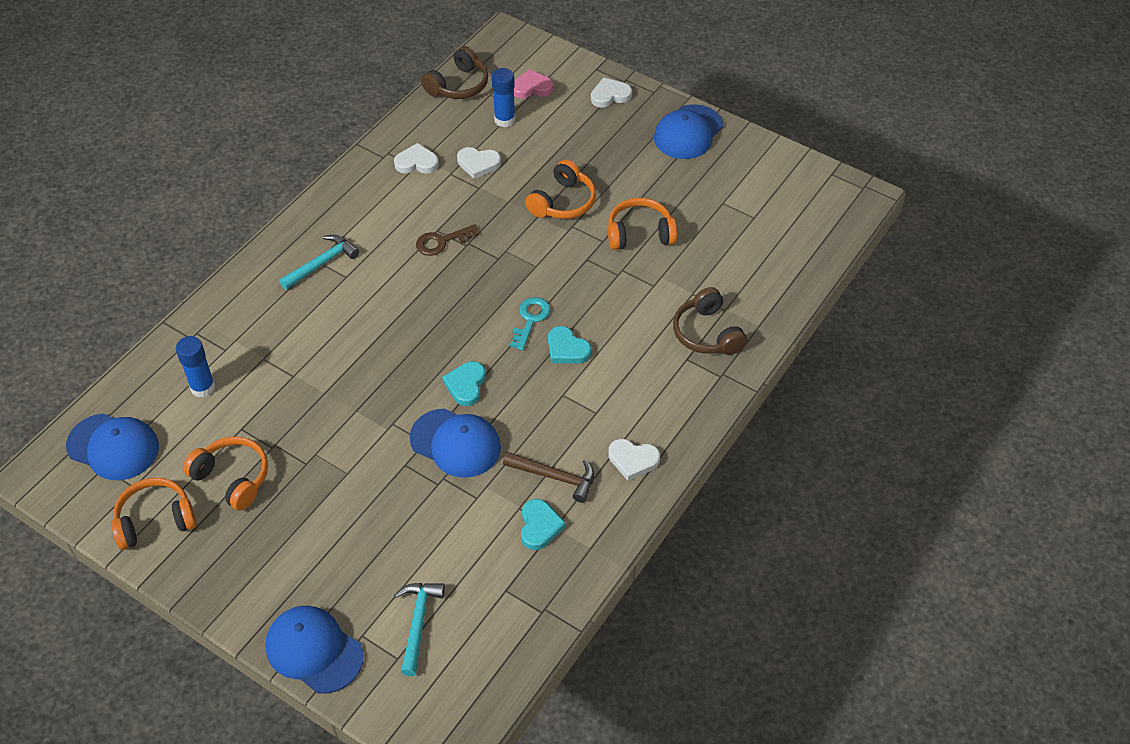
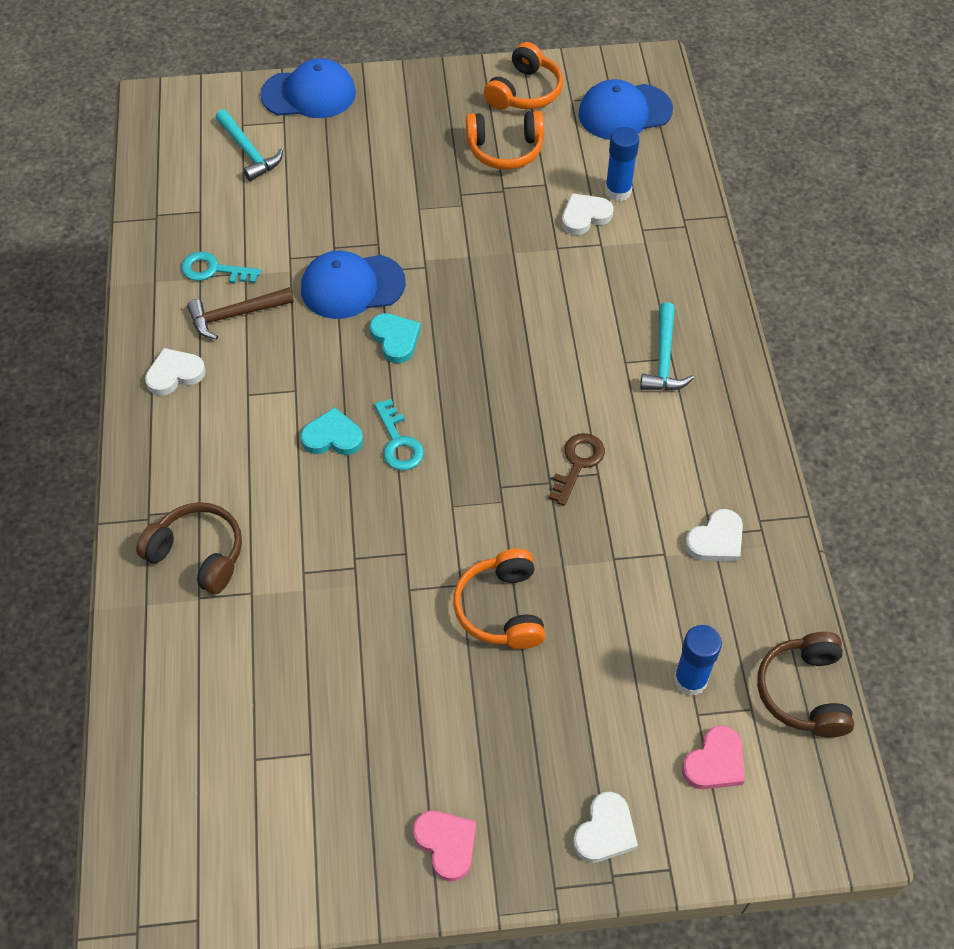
camera: 140 degrees right, 5 degrees up
(478, 164) = (649, 590): white heart -> white heart (584, 216)
(539, 526) = (213, 270): turquoise heart -> turquoise key
(639, 233) = (375, 630): orange headphones -> none
(688, 132) = (446, 844): blue cap -> pink heart

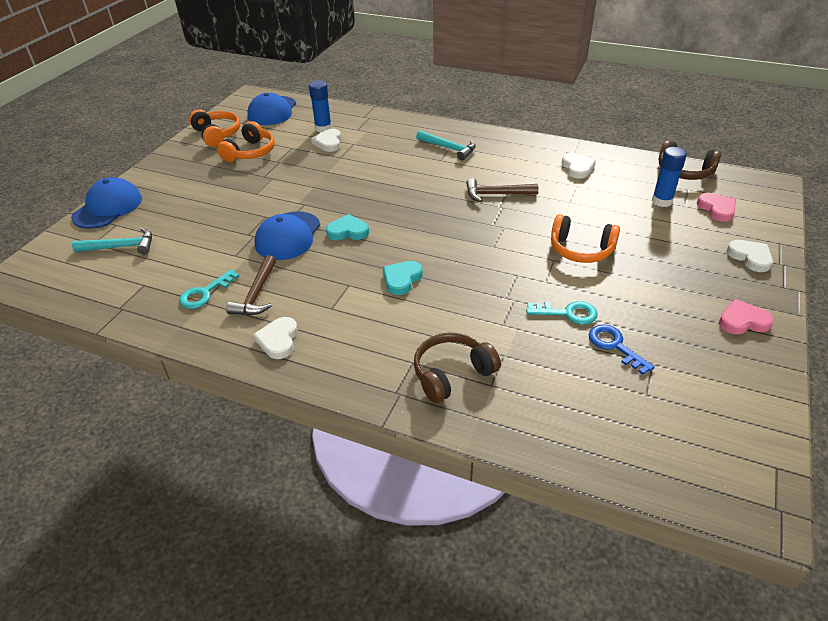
camera: 60 degrees left, 15 degrees down
(322, 704) = (615, 346): none -> blue key
(398, 442) = (429, 253): turquoise key -> turquoise key (568, 313)
(577, 463) = (496, 194): brown key -> brown hammer

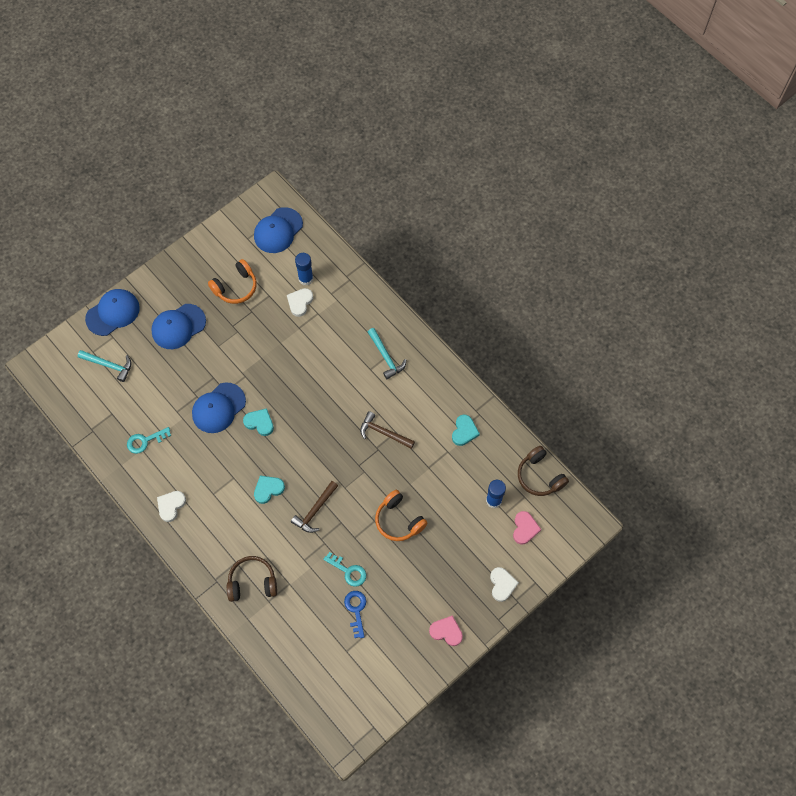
camera: 25 degrees right, 25 degrees up
(198, 194) = (178, 326): none -> blue cap
(217, 134) = (221, 247): orange headphones -> none
(256, 294) = (175, 458): brown hammer -> brown hammer (315, 510)
(577, 168) = (464, 431): white heart -> turquoise heart

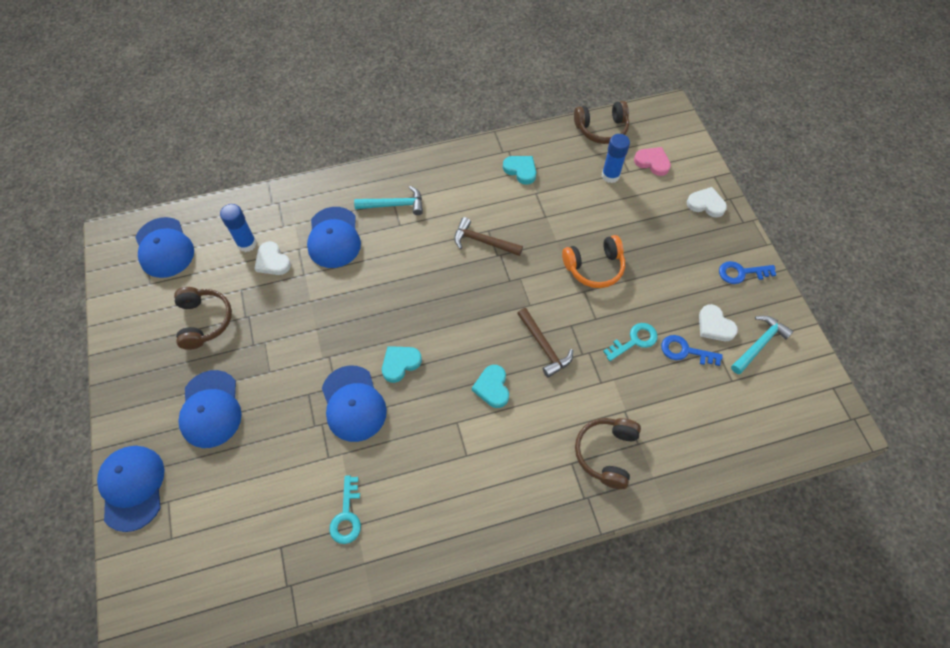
camera: 65 degrees left, 5 degrees down
(109, 365) = (206, 523): turquoise hammer -> turquoise hammer (759, 344)
(171, 506) = (457, 516): white heart -> white heart (714, 325)
(236, 287) = (204, 321): orange headphones -> brown headphones
(338, 331) = (334, 238): none -> blue cap
(384, 433) = (483, 241): brown hammer -> brown hammer turned 60 degrees clockwise
(446, 631) = (741, 273): pink heart -> blue key

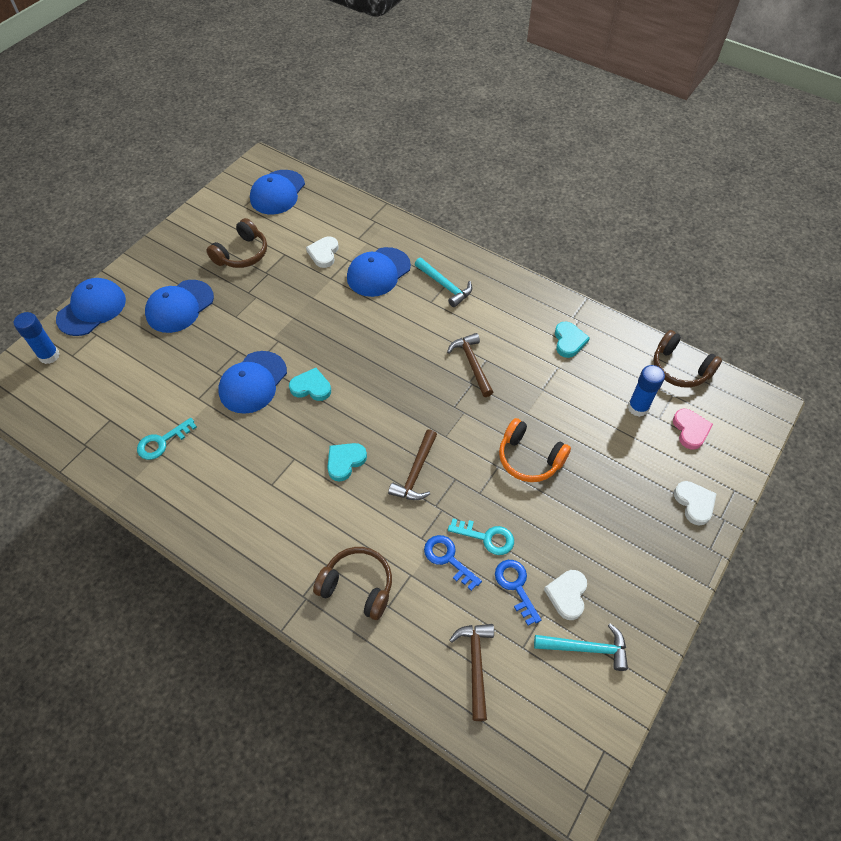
camera: 50 degrees right, 5 degrees down
(247, 244) = (324, 230): blue glue stick -> blue glue stick (49, 356)
(606, 453) = (357, 586): brown headphones -> brown headphones turned 45 degrees clockwise
(724, 419) = (475, 665): none -> brown hammer
(741, 273) = (649, 582): blue key -> blue key (448, 559)

